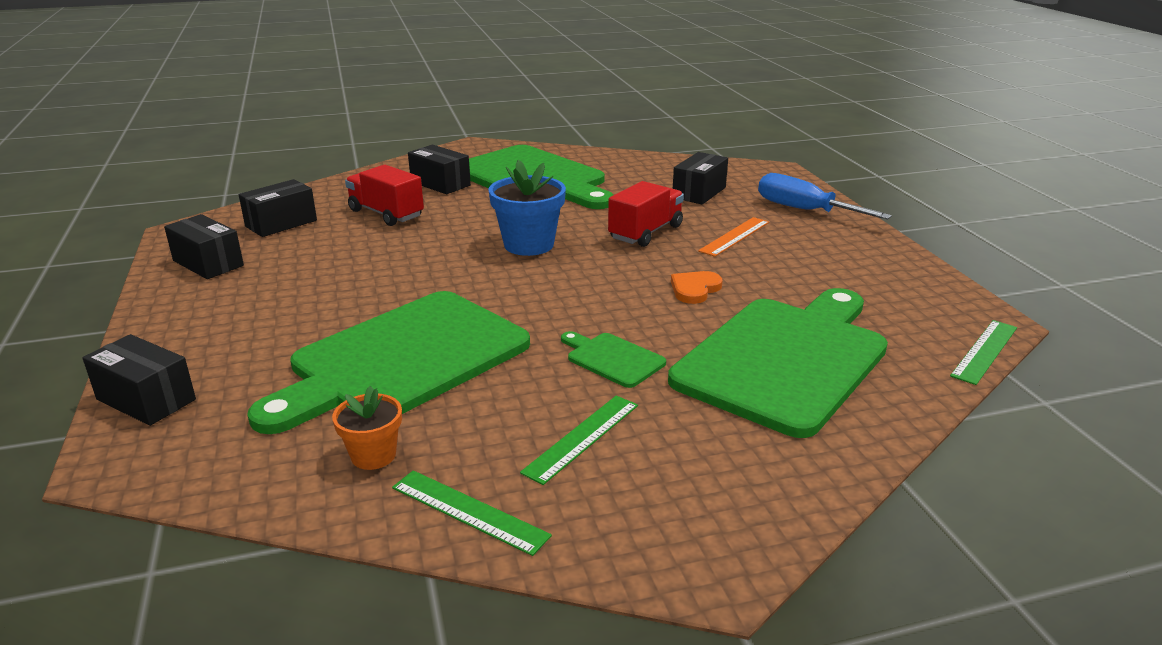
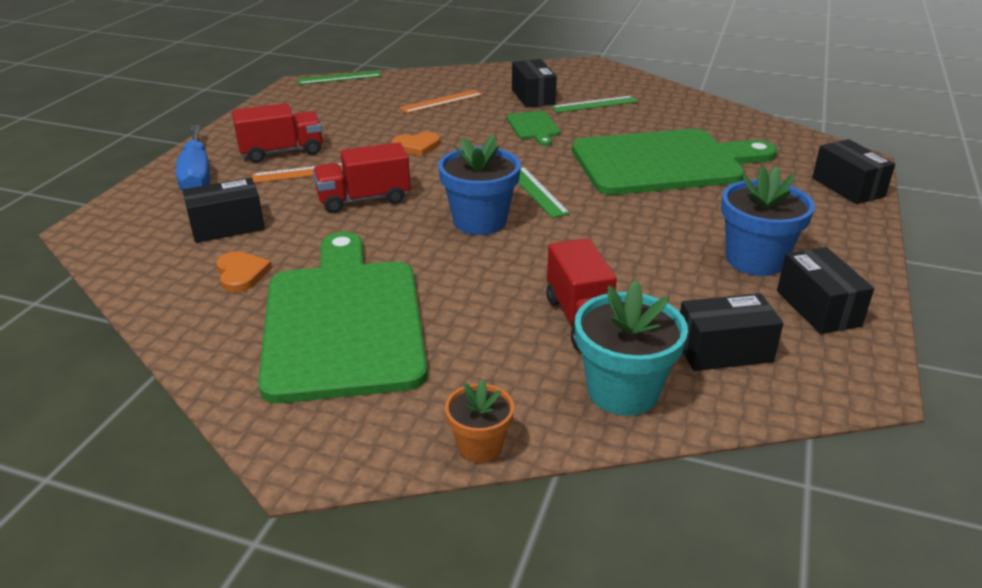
camera: 145 degrees left, 5 degrees up
(265, 282) = (755, 260): none -> blue flower pot
(339, 194) = (622, 391): none -> turquoise flower pot
(373, 455) = (707, 125): orange flower pot -> orange flower pot (480, 446)
(440, 183) = (468, 359): black box -> black box (533, 97)
(469, 511) = (671, 98): green ruler -> green ruler (536, 191)
(633, 178) = (241, 274): none -> orange heart
(786, 359) = (441, 101): green cutting board -> orange ruler
(795, 245) = (281, 152): none -> red truck

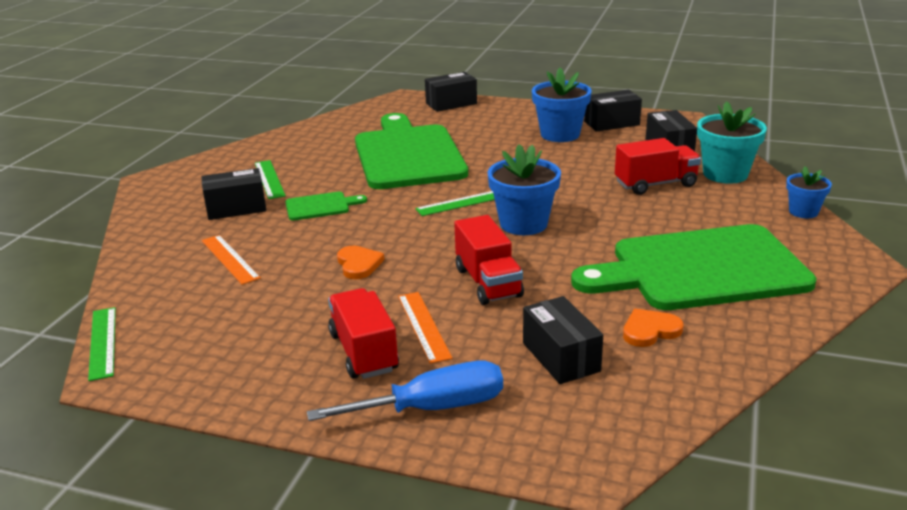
camera: 90 degrees left, 5 degrees down
(480, 446) = (803, 212): orange flower pot -> blue flower pot

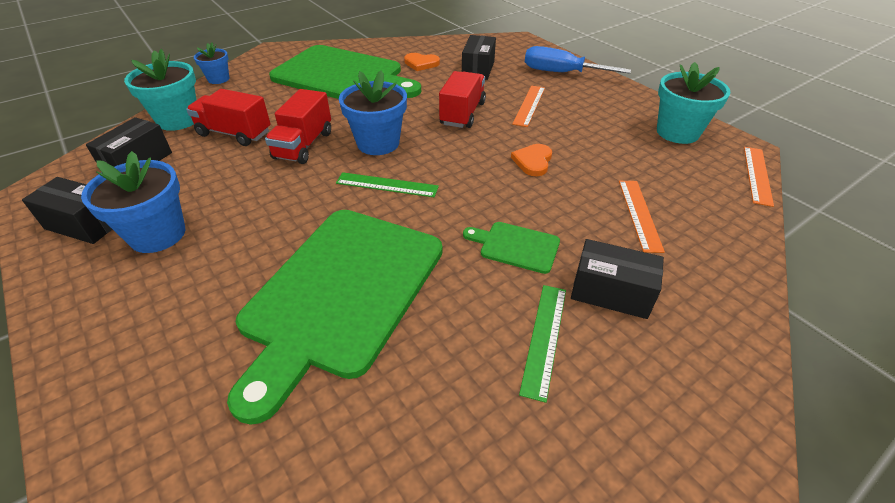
camera: 145 degrees left, 15 degrees up
(102, 342) = (757, 175): green ruler -> orange ruler
(206, 365) = (677, 132): none -> turquoise flower pot
(364, 352) = (575, 105): red truck -> red truck (303, 145)
(451, 103) = (101, 417): black box -> none

